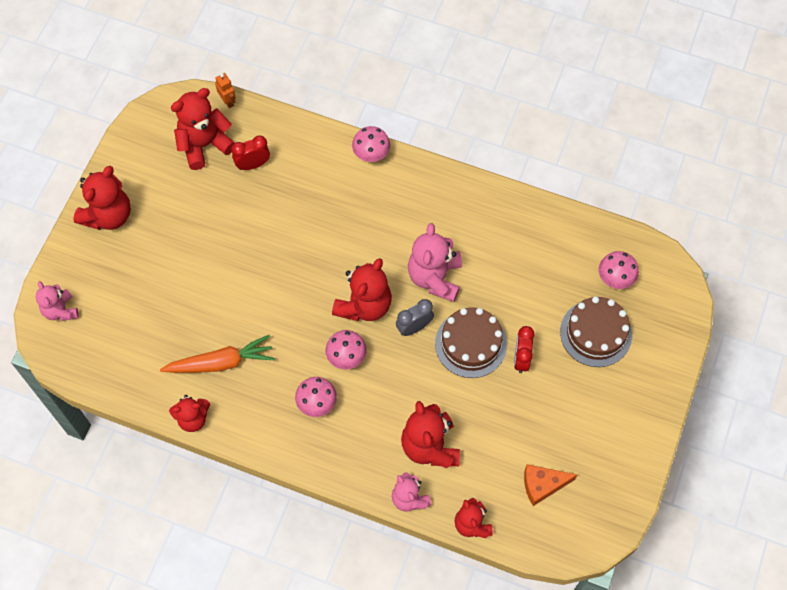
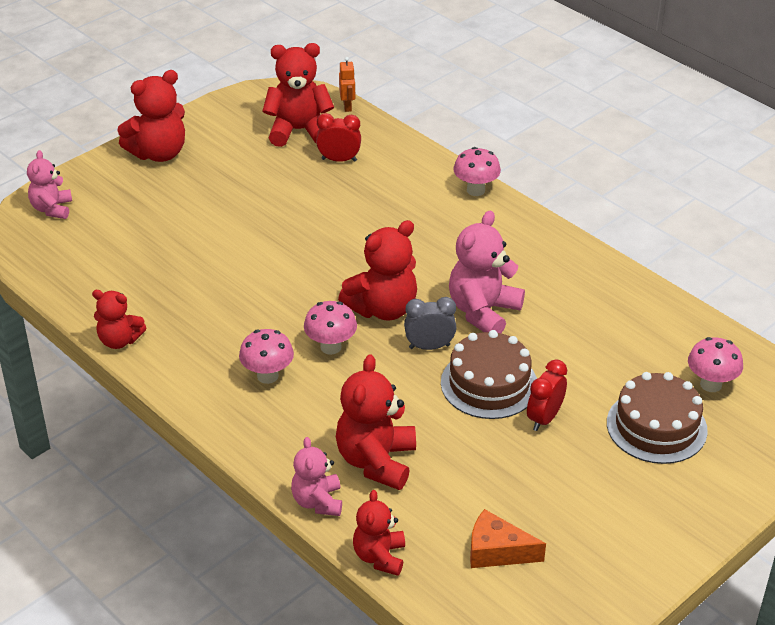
camera: 25 degrees right, 25 degrees down
(221, 362) = (186, 304): orange carrot -> none

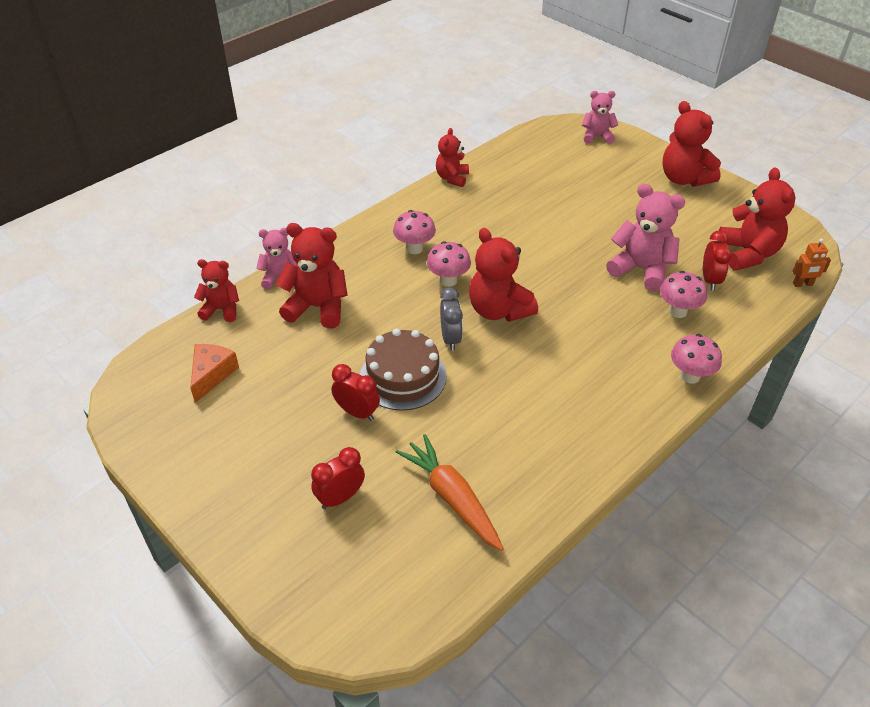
camera: 90 degrees right, 5 degrees up
(483, 312) = (500, 375): pink teddy bear -> pink teddy bear (641, 269)
(643, 349) = (452, 498): none -> orange carrot
(656, 426) = (340, 497): brown cake -> red clock
(711, 384) = (398, 553): pink mushroom -> pink mushroom (678, 311)

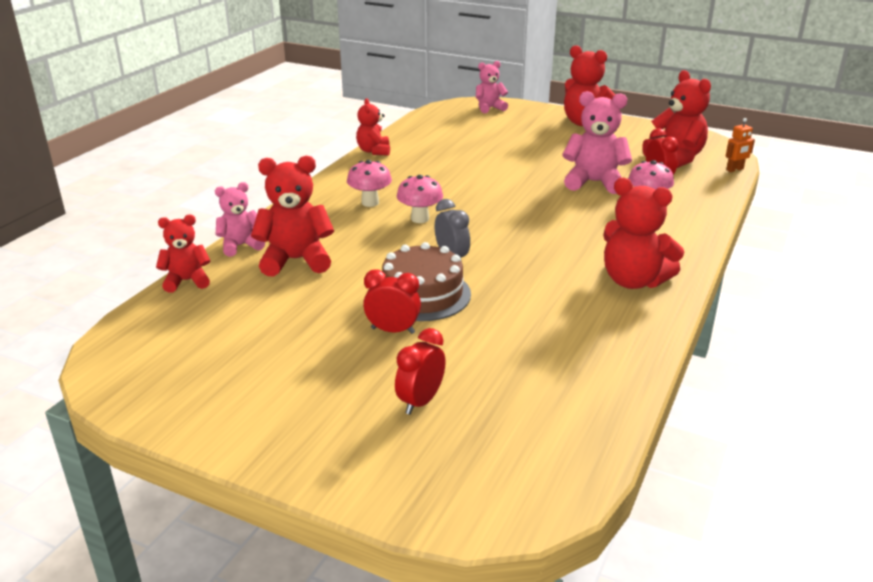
camera: 20 degrees left, 15 degrees down
(212, 374) = (206, 334): orange cheese -> none
(452, 498) = (540, 374): orange carrot -> none
(498, 310) = (484, 230): red teddy bear -> red teddy bear (633, 281)
(690, 376) = (692, 242): pink mushroom -> none

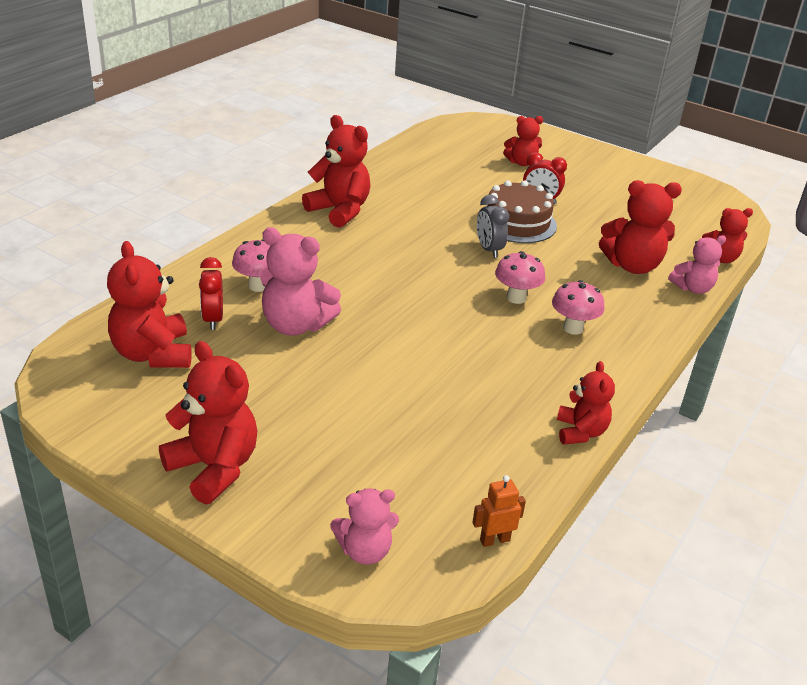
camera: 175 degrees left, 5 degrees up
(420, 401) = (521, 163): red clock -> red teddy bear
(735, 169) = (98, 323): orange robot -> orange robot (494, 540)

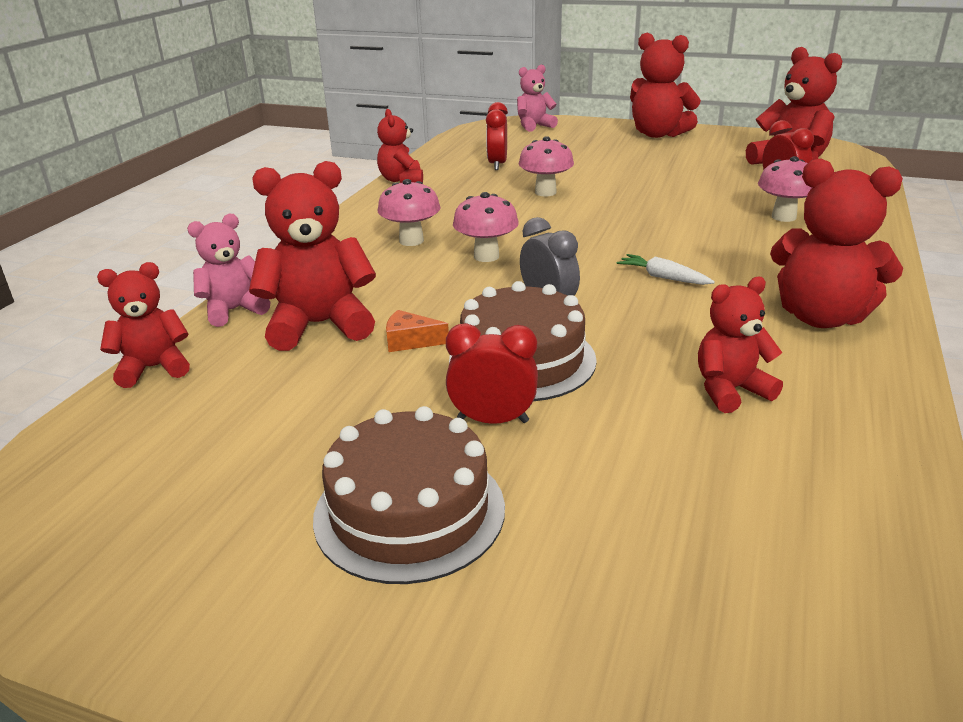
camera: 170 degrees right, 5 degrees down
(296, 325) = (702, 197): pink teddy bear -> none
(403, 253) = (663, 277): none -> white carrot
(433, 369) = (545, 192): none -> pink mushroom
(462, 439) = (497, 165): none -> red clock
(494, 540) = (457, 137): orange robot -> none
(521, 163) = (575, 543): red teddy bear -> red teddy bear (730, 390)
(576, 244) = (410, 341): none -> orange cheese
(579, 180) = (409, 511): none -> brown cake

